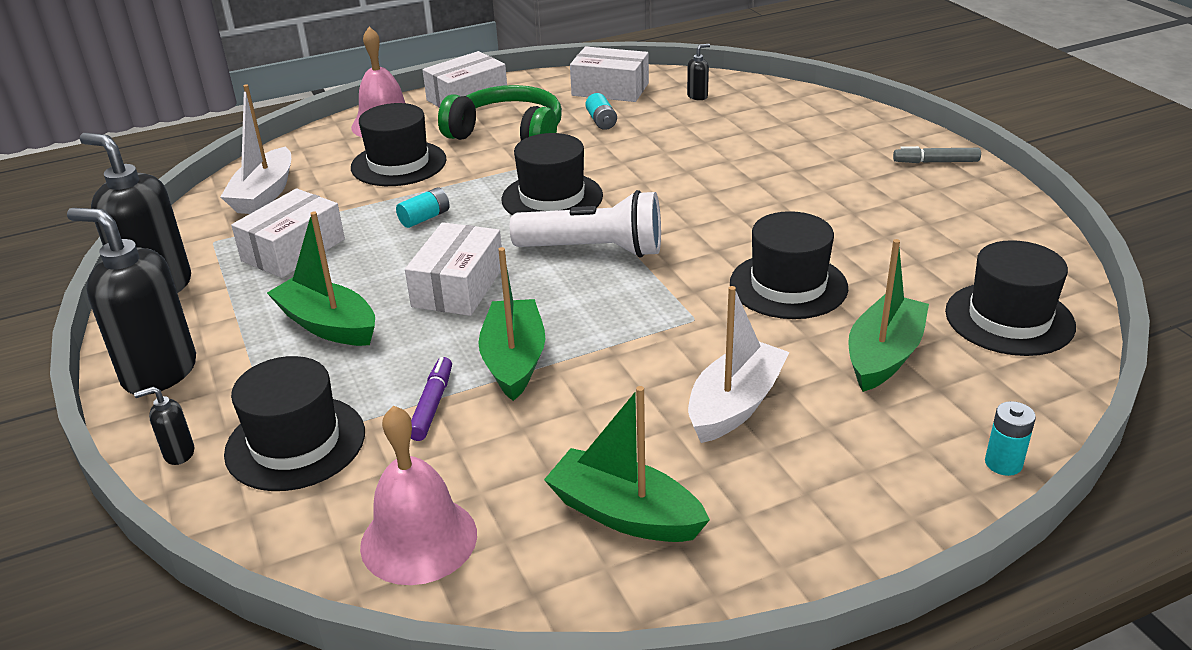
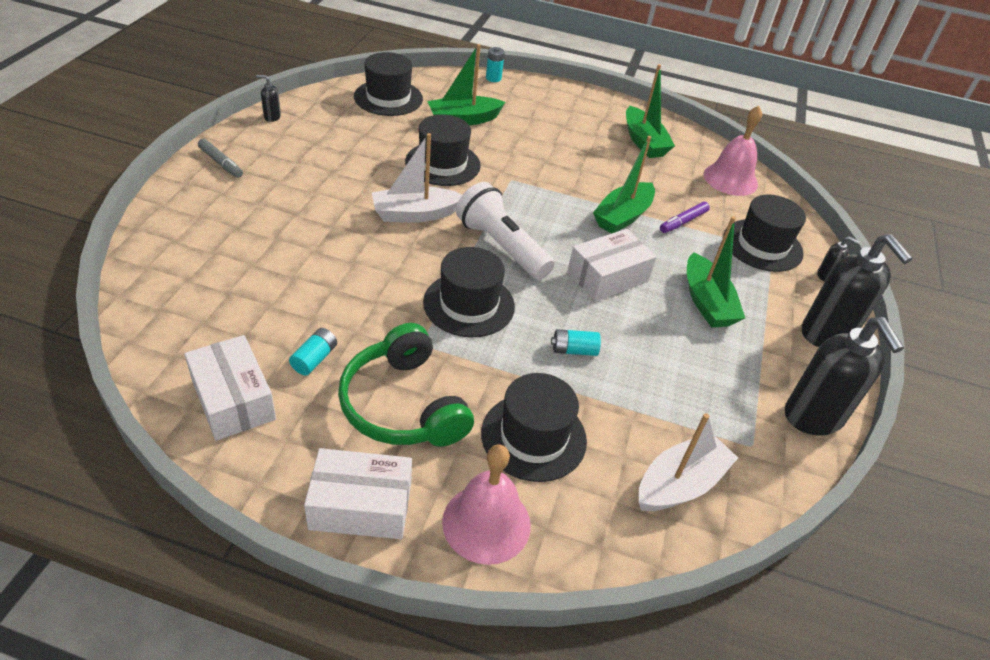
camera: 145 degrees left, 10 degrees up
(293, 250) = (692, 386): white box -> none
(697, 96) = (198, 328): black soap dispenser -> black soap dispenser (272, 117)
(735, 404) = (552, 143): white boat -> white boat (414, 214)

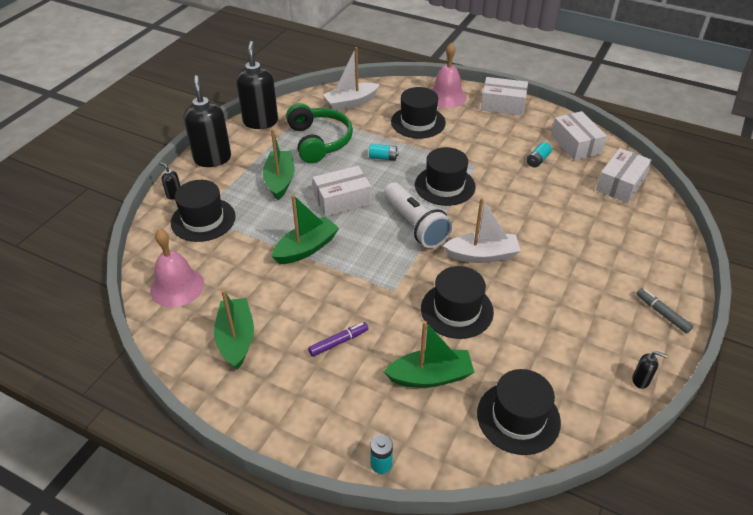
camera: 165 degrees left, 0 degrees up
(187, 319) = (620, 184): none -> white box
(403, 405) = (485, 138): green headphones -> green headphones (319, 141)
(683, 222) = (256, 242): purple marker -> purple marker (338, 342)

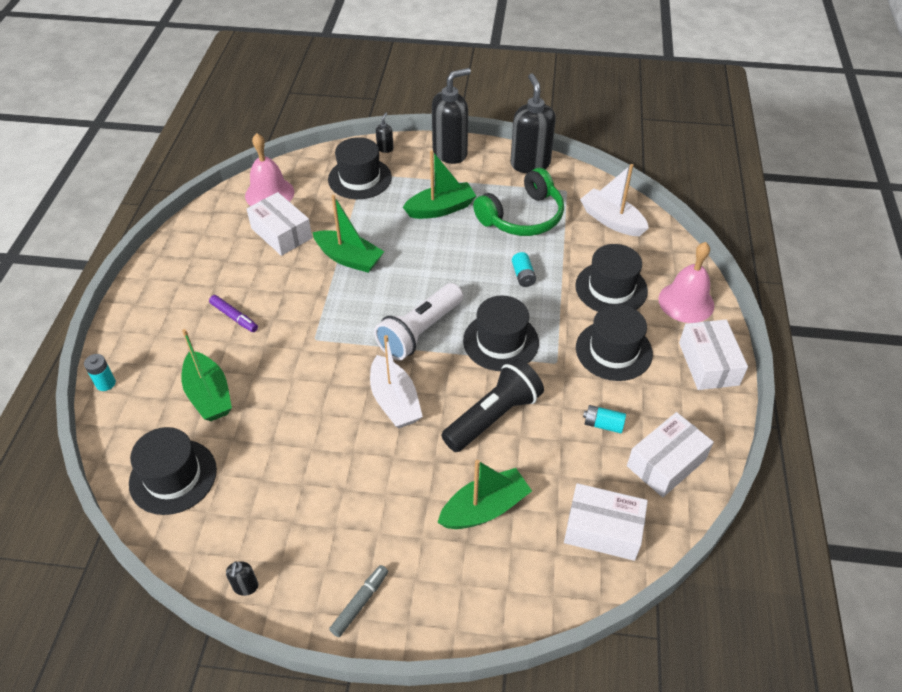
camera: 70 degrees right, 5 degrees up
(236, 339) = (220, 250): green boat -> green boat (485, 508)
(260, 121) = (530, 164): black soap dispenser -> black soap dispenser turned 75 degrees counterclockwise
(342, 200) = (433, 263): white box -> white box (281, 233)
(457, 310) = (302, 396): black hat -> black hat (613, 350)
(514, 207) = (493, 416): none -> black flashlight

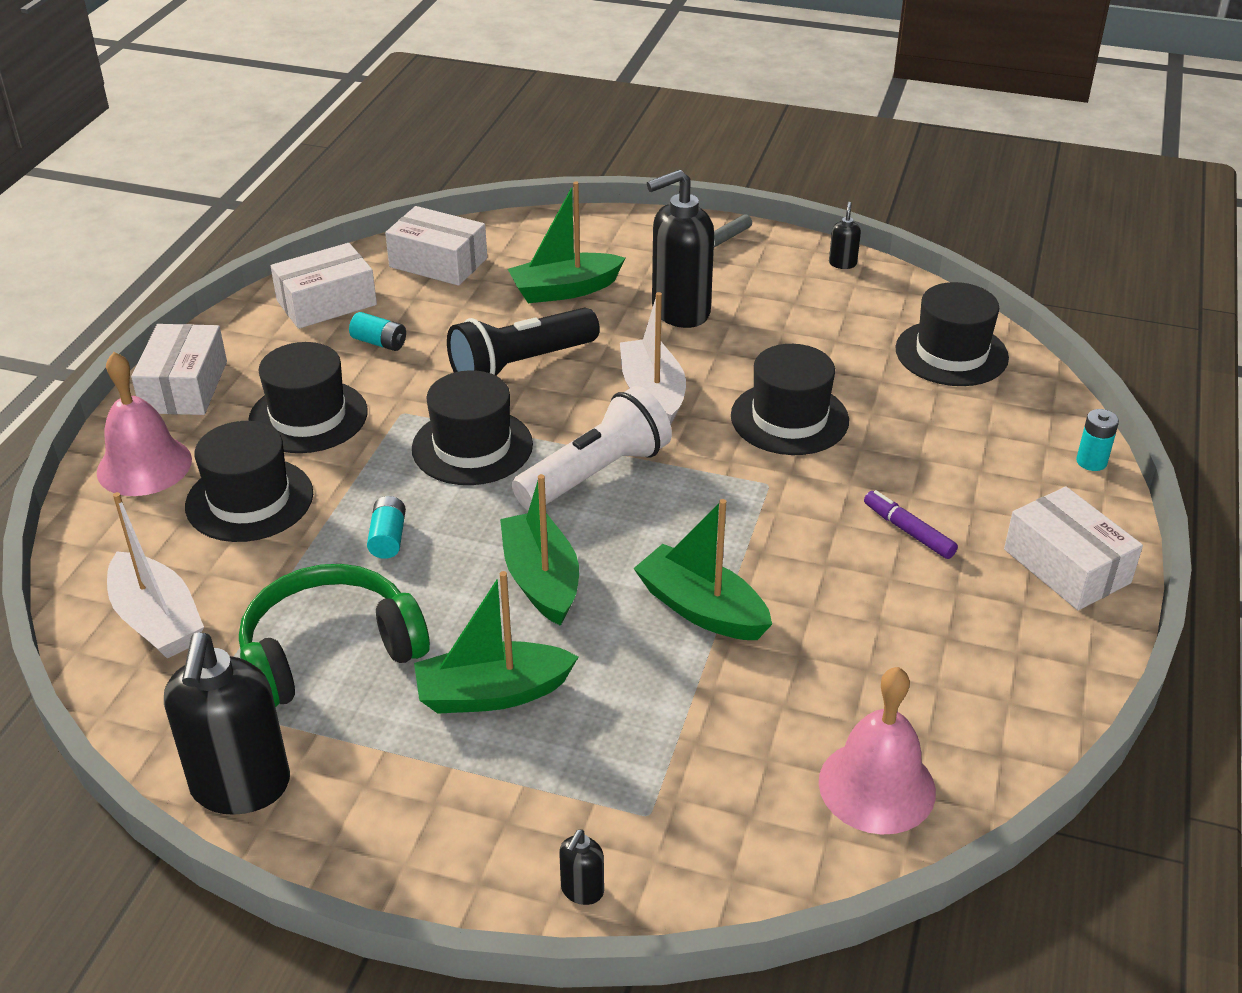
camera: 170 degrees left, 10 degrees down
(209, 395) = (925, 430): green boat -> green boat (541, 580)
(281, 233) = (839, 680): white box -> white box (1066, 566)
(360, 178) = (660, 801): black hat -> black hat (789, 418)
(450, 153) = (418, 850): black soap dispenser -> black soap dispenser (680, 311)

